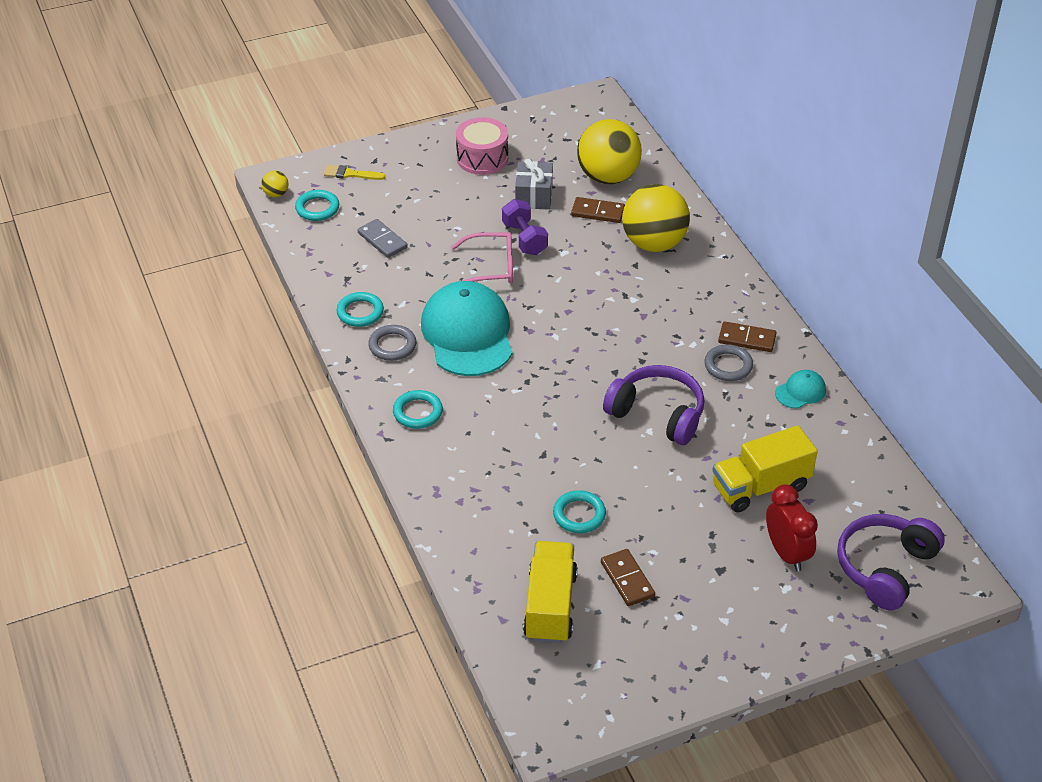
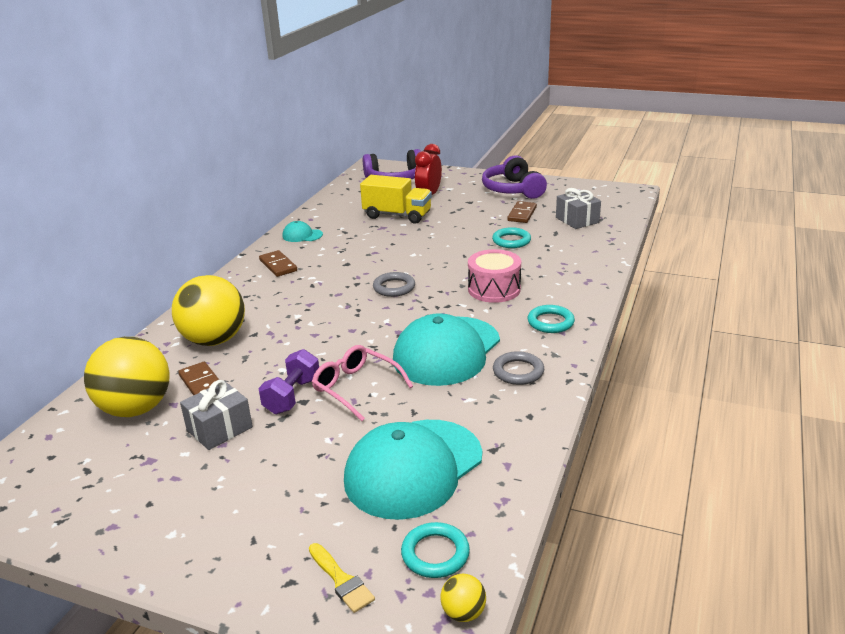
camera: 135 degrees left, 15 degrees down
(360, 312) = (516, 411): turquoise ring -> none
(382, 240) = (413, 468): grey domino -> turquoise cap
(482, 158) = (188, 501): pink drum -> pink drum (494, 289)
(550, 606) = (577, 220): yellow truck -> grey gift
(657, 414) = (395, 258): purple headphones -> purple headphones (513, 190)
(728, 366) = (314, 260): grey ring -> grey ring (394, 287)

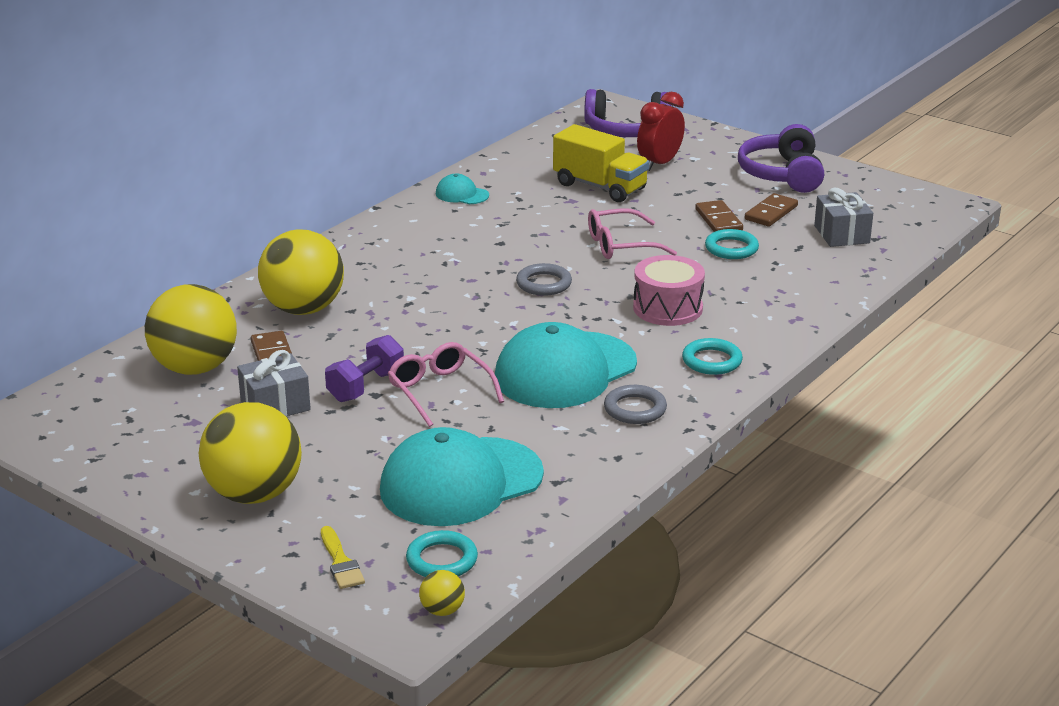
camera: 15 degrees right, 0 degrees up
(230, 523) = (254, 494): none -> yellow ball
(278, 265) = (414, 230): brown domino -> brown domino (718, 220)
(434, 251) = (621, 245): none -> pink glasses

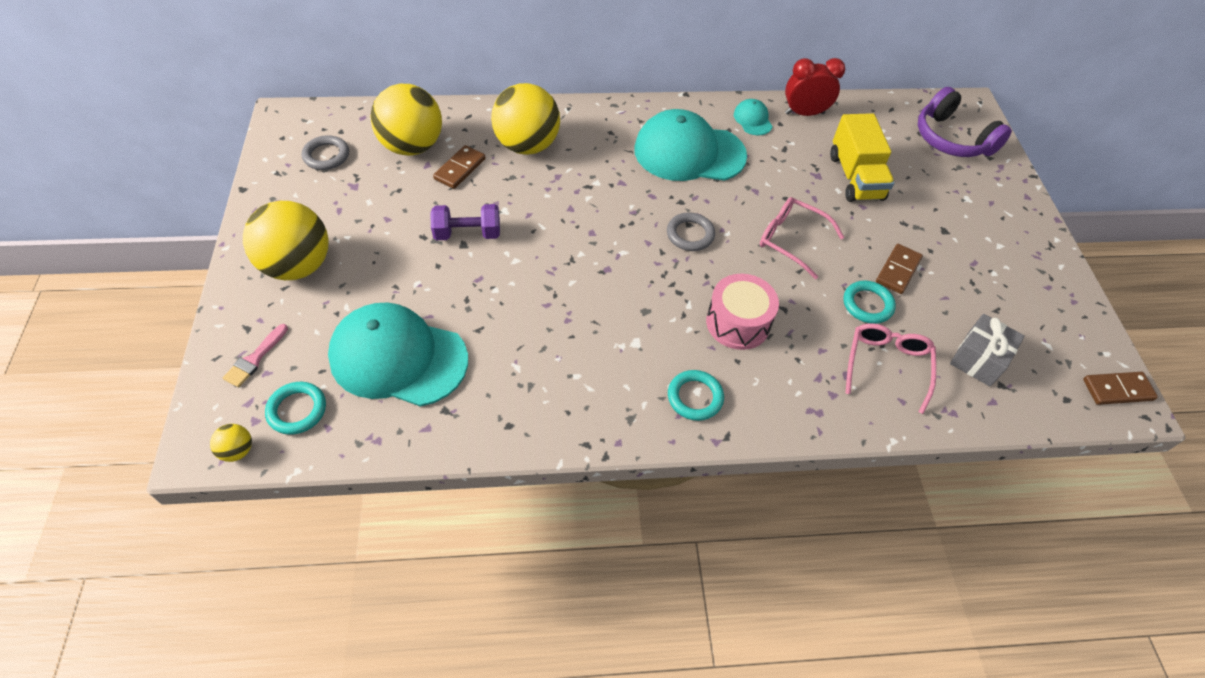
camera: 45 degrees right, 25 degrees up
(275, 405) = (405, 208): grey gift -> none
(340, 562) = (255, 359): yellow brush -> pink brush
(440, 392) = (497, 273): pink glasses -> pink glasses (886, 366)
(565, 371) = (591, 321): turquoise cap -> turquoise cap (689, 152)
(635, 409) = (581, 394): grey ring -> grey ring (326, 156)
(659, 164) = (931, 186): red clock -> red clock (804, 113)
(771, 213) = (950, 294): brown domino -> brown domino (1117, 389)
(782, 174) = (1017, 263): purple headphones -> none

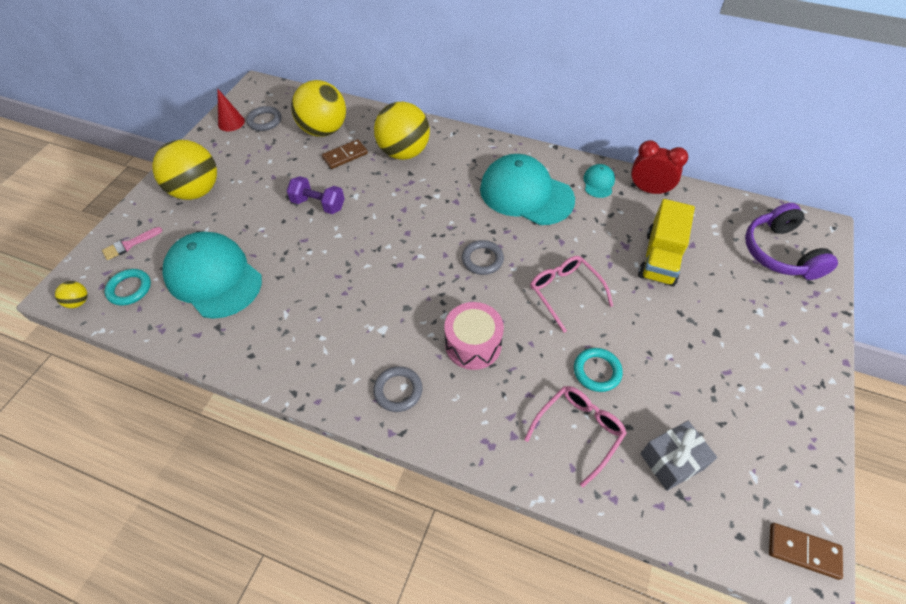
camera: 30 degrees right, 0 degrees up
(282, 169) = (231, 122): none -> red cone
(695, 397) = (398, 390): turquoise ring -> grey ring
(898, 270) = (646, 352): brown domino -> none

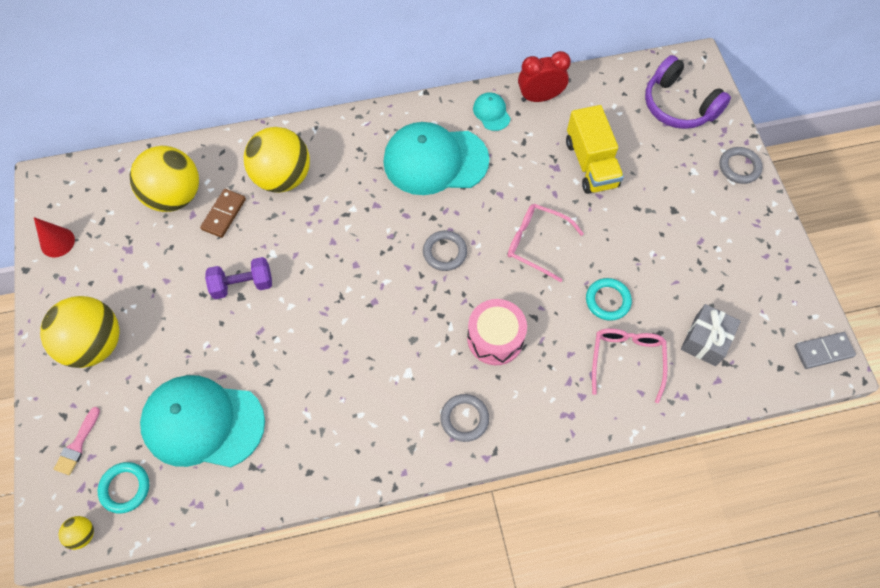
camera: 35 degrees left, 10 degrees up
(264, 121) = (96, 220): grey ring -> grey ring (739, 167)
(803, 551) = (823, 351): brown domino -> grey domino

